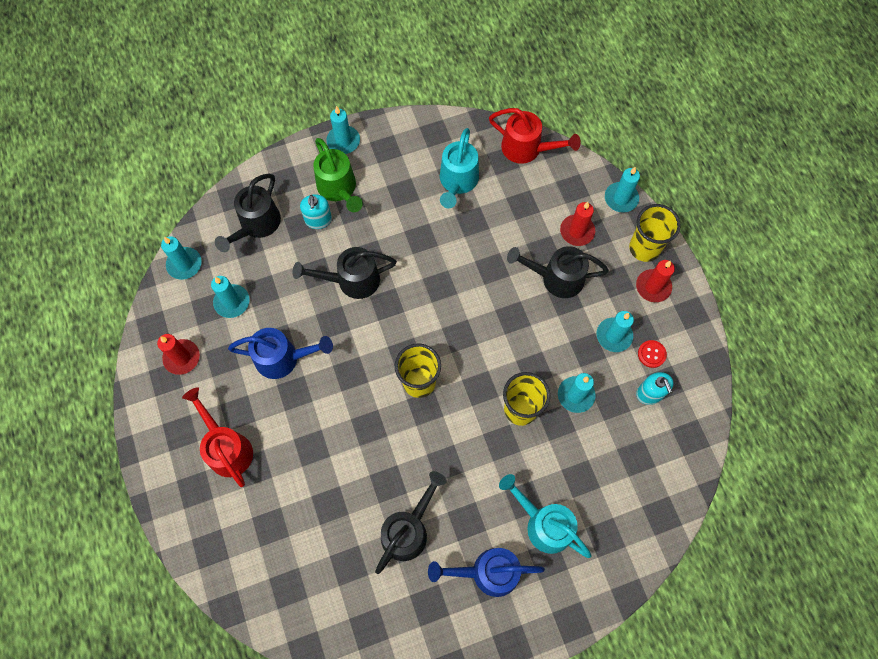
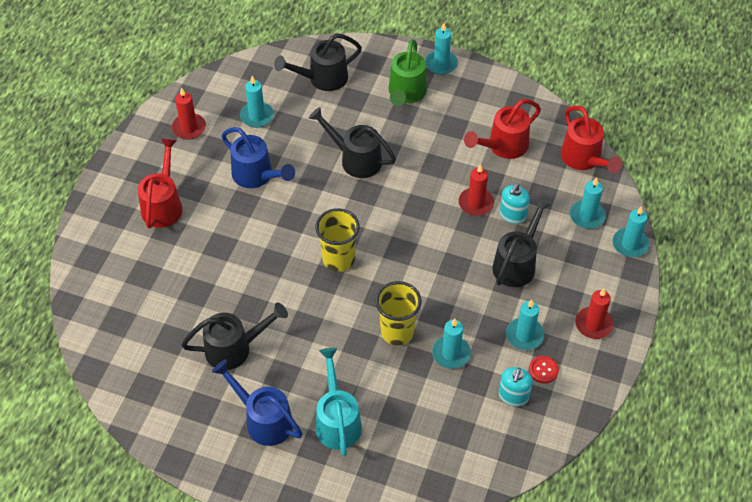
camera: 40 degrees right, 15 degrees down
(184, 264) = (248, 71): turquoise candle -> turquoise candle (587, 216)
(318, 220) = (370, 104): turquoise soap dispenser -> turquoise soap dispenser (512, 215)
(457, 182) = (503, 146): turquoise watering can -> red watering can
(556, 278) = (517, 263): black watering can -> black watering can turned 75 degrees clockwise
(577, 231) = (568, 243): red candle -> red candle (476, 203)
(644, 248) = (614, 292): yellow cup -> none

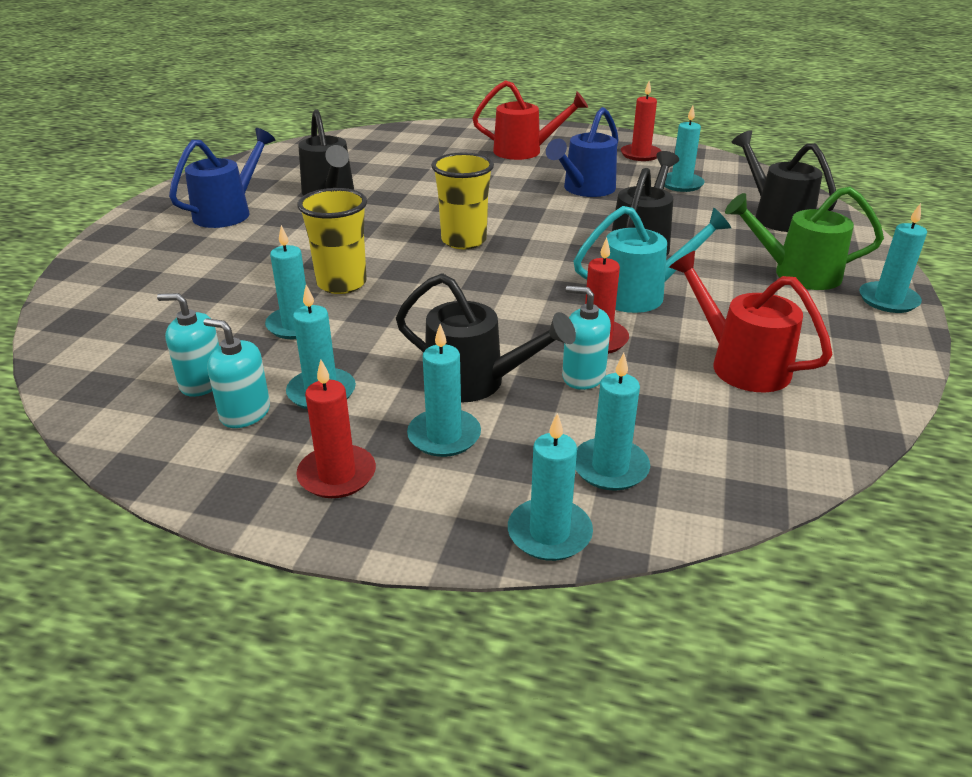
camera: 85 degrees right, 20 degrees down
(337, 420) = (211, 251): turquoise watering can -> turquoise watering can (641, 294)
(543, 370) = (245, 413): red button -> turquoise soap dispenser
(563, 279) = (444, 436): none -> turquoise candle
(584, 159) = (764, 464): red watering can -> none

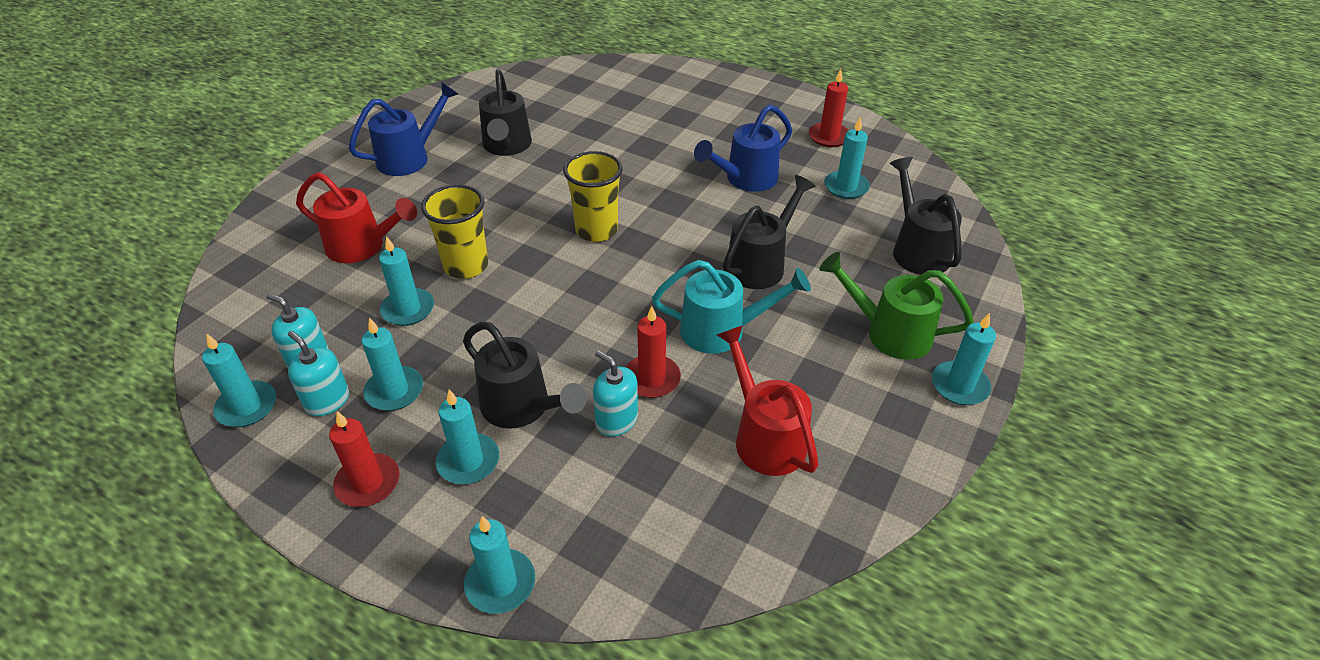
camera: 15 degrees right, 10 degrees up
(525, 151) = (715, 115): red watering can -> red watering can (362, 247)
(610, 467) = (584, 528): turquoise candle -> turquoise candle (247, 407)

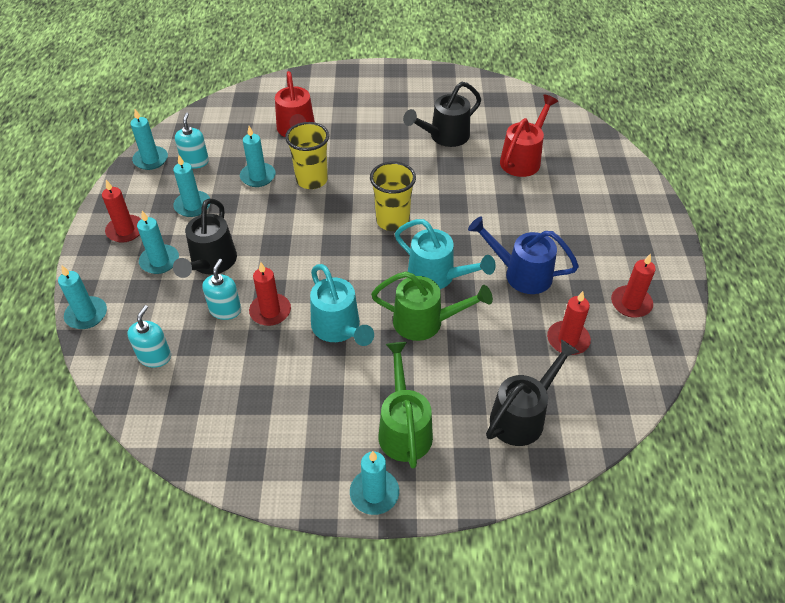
camera: 60 degrees right, 5 degrees up
(327, 401) = (171, 185): turquoise soap dispenser -> turquoise soap dispenser (155, 357)
(410, 157) = (394, 103): blue watering can -> none
(705, 231) = (437, 276): none -> turquoise watering can
(760, 264) = (425, 322): black watering can -> green watering can
(764, 436) = (254, 390): red watering can -> red watering can (523, 159)
(846, 187) = (568, 340): turquoise candle -> red candle

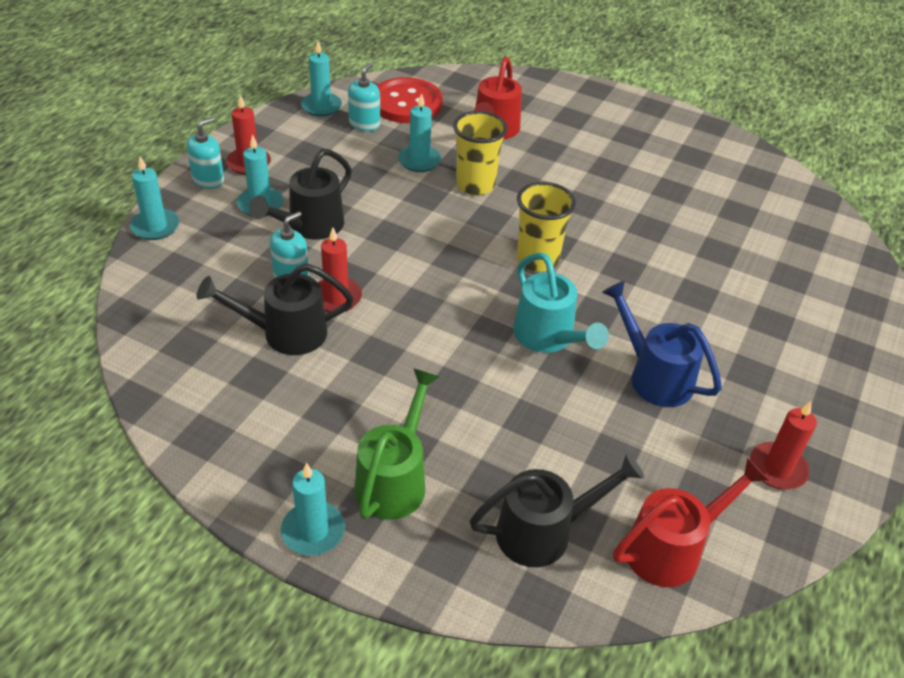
camera: 25 degrees right, 5 degrees down
(155, 357) = (190, 292): turquoise soap dispenser -> turquoise soap dispenser (208, 180)
(192, 206) = (331, 164): turquoise candle -> none
(216, 132) = (406, 103): none -> red button
(339, 329) = (397, 345): turquoise watering can -> none
(425, 322) = (500, 380): green watering can -> none
(444, 137) = (663, 195): black watering can -> black watering can (285, 333)
(523, 159) = (746, 253): red watering can -> red watering can (672, 548)
(568, 340) = (662, 474): red candle -> none

